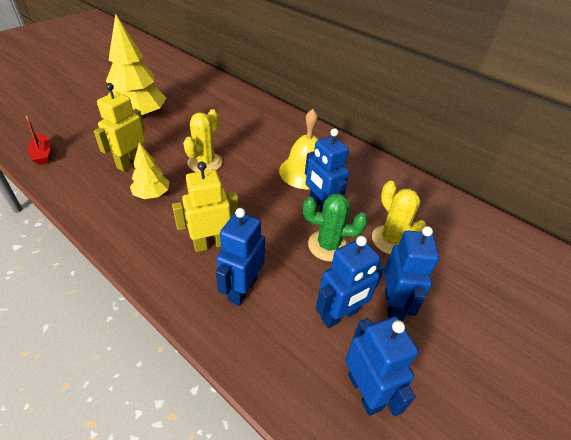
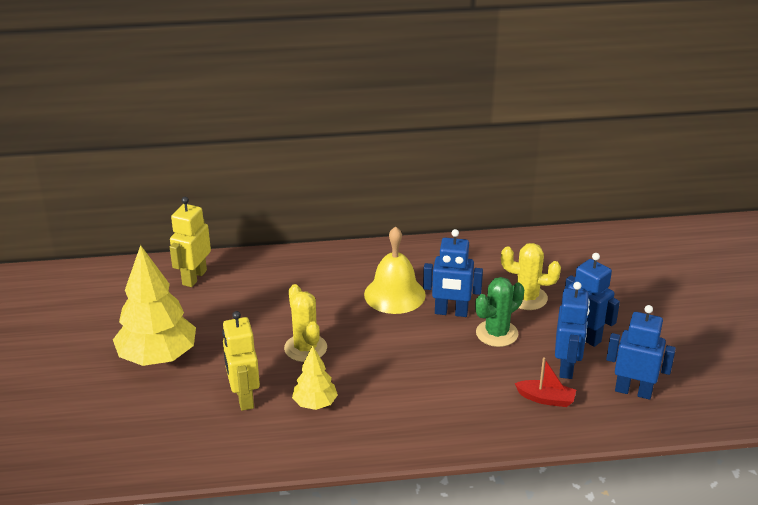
camera: 45 degrees left, 10 degrees down
(43, 154) = (145, 456): red boat -> red boat (546, 399)
(210, 244) = (423, 396): yellow robot -> yellow robot (194, 277)
(242, 289) = (492, 403): blue robot -> none

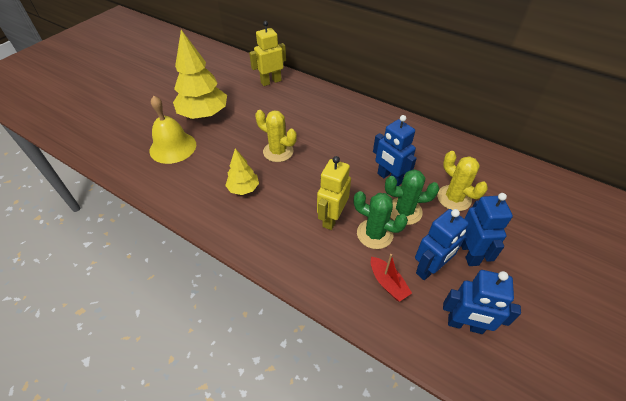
camera: 40 degrees right, 15 degrees up
(244, 398) = (213, 162): yellow robot -> yellow robot (331, 218)
(305, 348) = (278, 152): yellow cactus -> yellow cactus turned 75 degrees counterclockwise
(394, 294) = (366, 147): yellow bell -> yellow bell (173, 147)
(492, 368) = (374, 234): none -> green cactus
(633, 391) = (465, 325): blue robot -> blue robot turned 135 degrees clockwise

